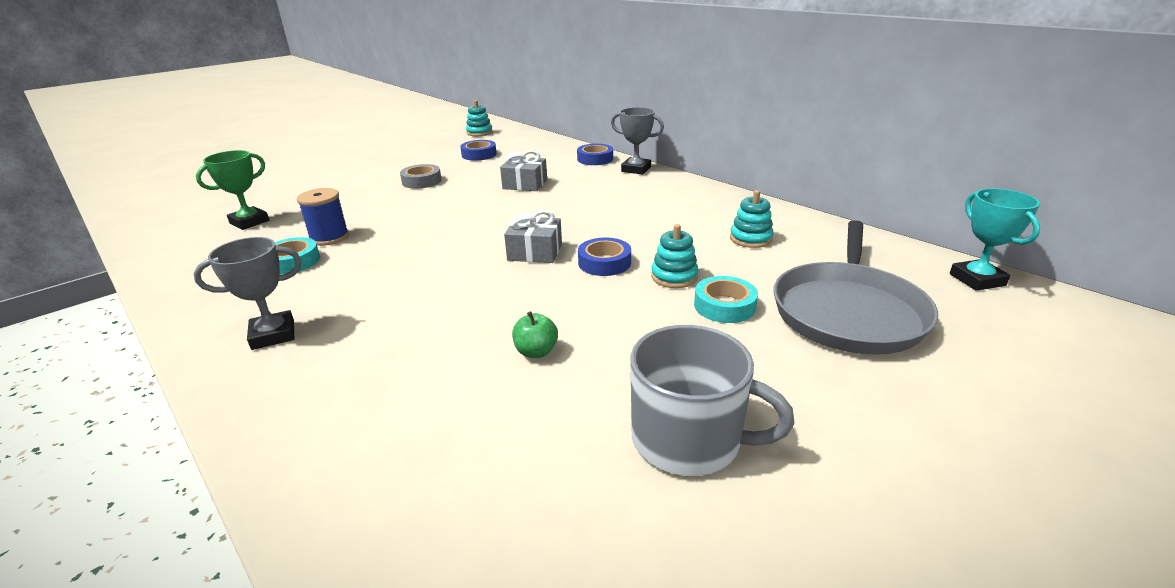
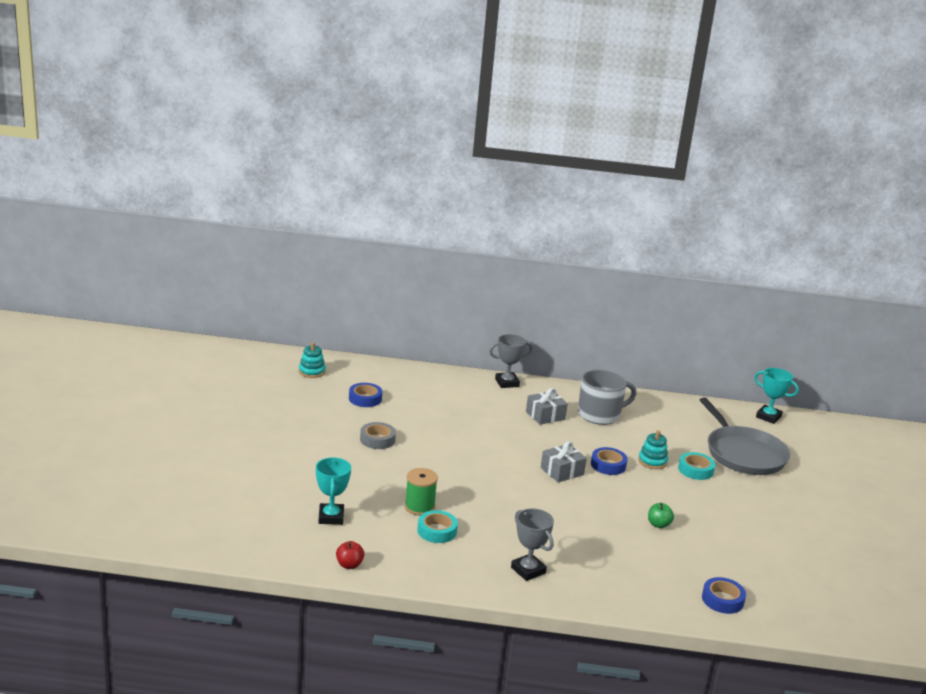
camera: 45 degrees left, 5 degrees down
(164, 261) = (349, 565): none -> red apple
(249, 222) = (331, 517): green trophy -> turquoise trophy
(273, 335) = (528, 570): grey trophy -> grey trophy turned 60 degrees counterclockwise
(329, 237) = (419, 507): blue spool -> green spool
(525, 184) = (458, 419): grey gift -> grey gift (545, 415)
(595, 159) = (462, 379): blue tape -> blue tape (722, 600)
(689, 439) = (761, 533): grey mug -> grey mug (600, 414)
(750, 239) = (652, 423): turquoise stacking toy -> none

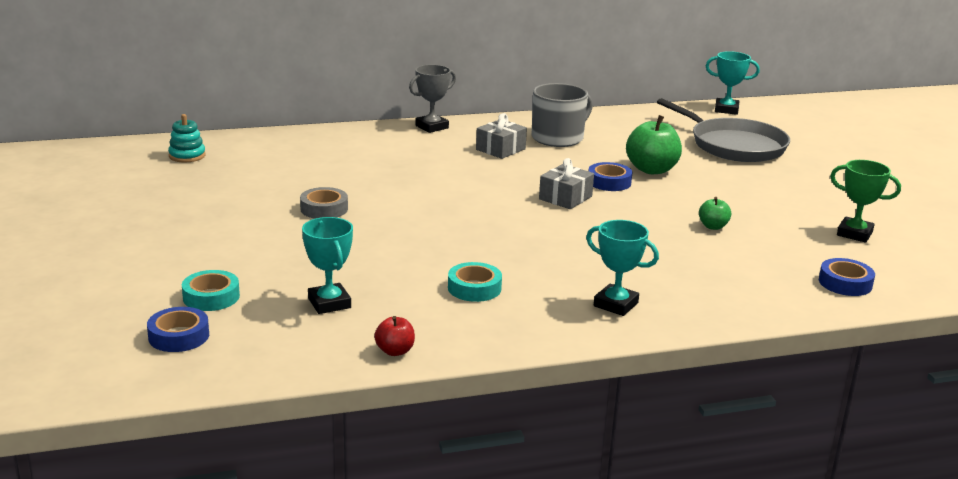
camera: 20 degrees left, 0 degrees up
(365, 399) = (276, 171): blue tape -> blue tape (179, 336)
(419, 507) = (432, 267): green spool -> none
(528, 570) = (615, 304): grey trophy -> turquoise trophy
(652, 461) = (651, 169): turquoise stacking toy -> green apple
(695, 470) = (702, 169): turquoise tape -> turquoise tape (211, 297)
(772, 560) = (854, 234): none -> green trophy

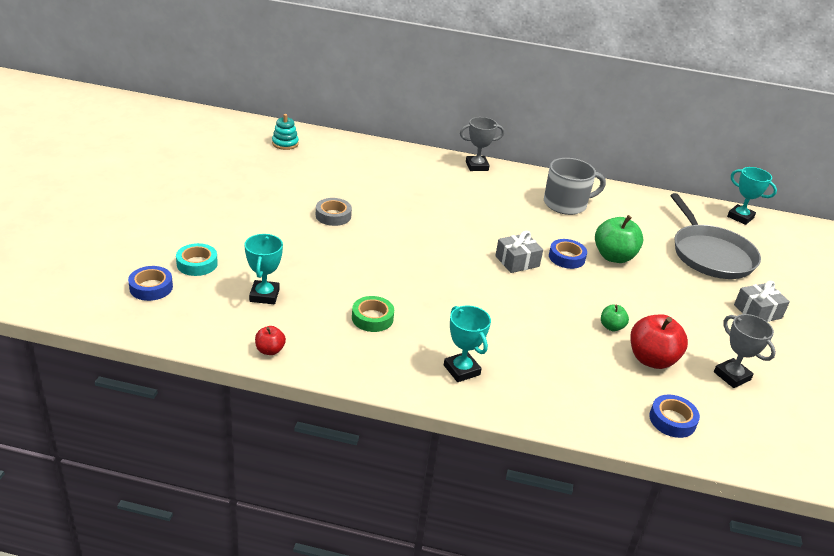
camera: 25 degrees right, 10 degrees up
(474, 288) = (372, 318): turquoise tape -> green tape
(500, 149) = (509, 201): grey gift -> grey gift (757, 311)
(776, 242) = (651, 359): none -> red apple
(854, 234) = (732, 376): green trophy -> grey trophy

